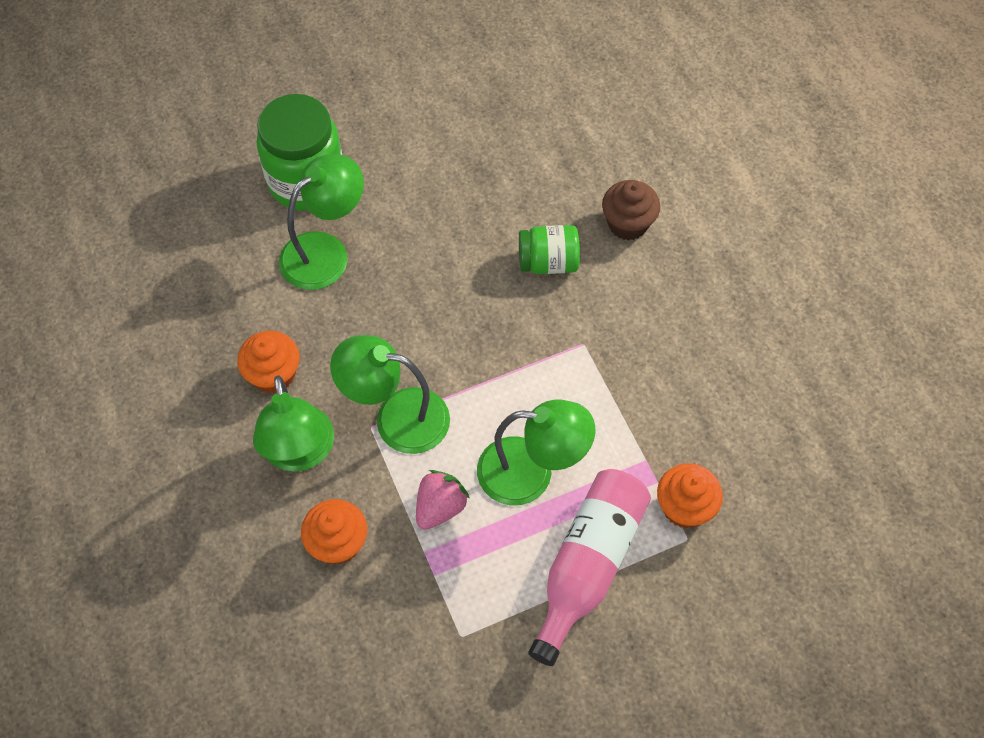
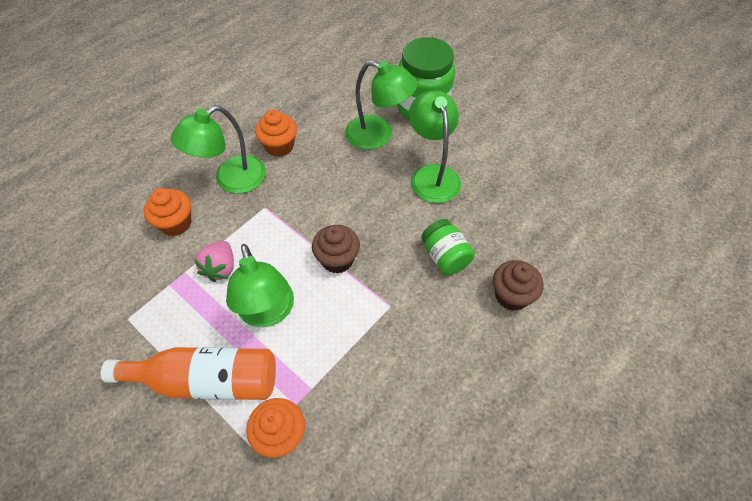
camera: 65 degrees right, 5 degrees down
(397, 417) = (277, 218): green lamp -> green lamp (432, 175)
(440, 507) = (220, 268): pink strawberry -> pink strawberry turned 90 degrees clockwise
(495, 373) = (337, 259): none -> brown cupcake
(588, 565) = (206, 380): pink bottle -> orange bottle

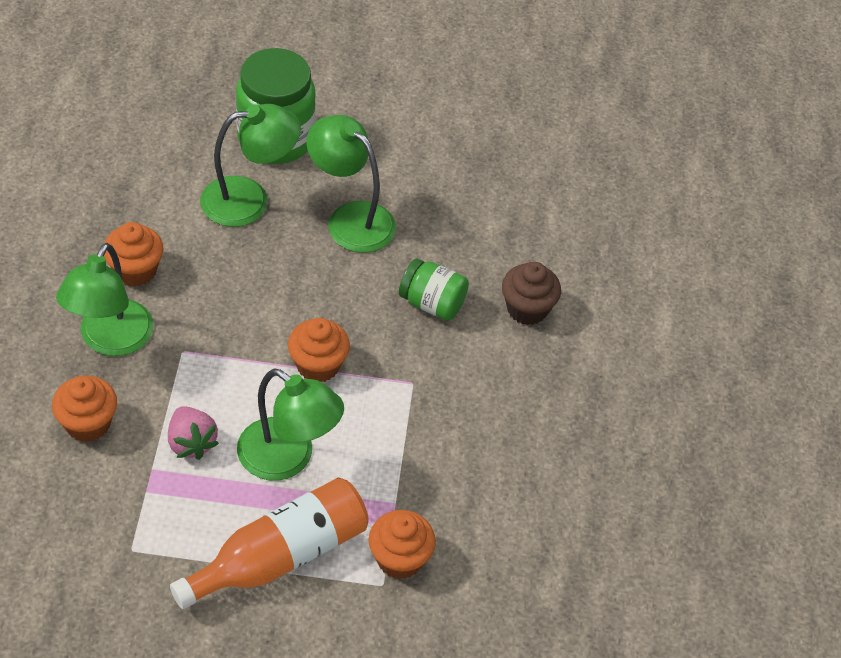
camera: 40 degrees left, 5 degrees down
(337, 259) = (318, 365): brown cupcake -> orange cupcake

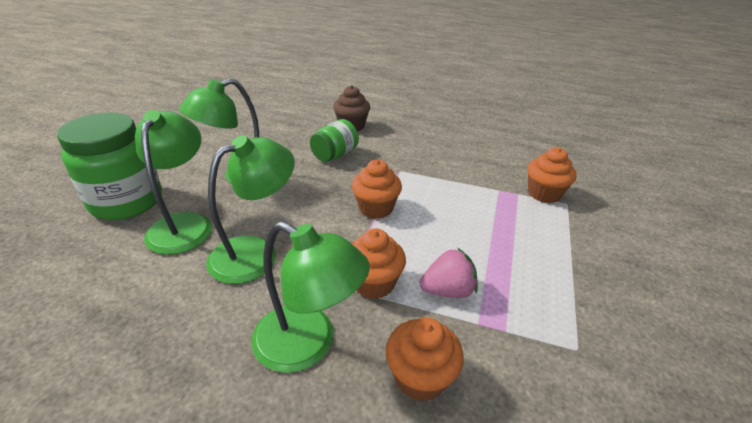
camera: 75 degrees left, 15 degrees down
(135, 270) = (221, 313): orange cupcake -> orange cupcake (373, 283)
(279, 556) = (557, 248): orange bottle -> none
(288, 459) = (464, 233): green lamp -> green lamp (256, 252)

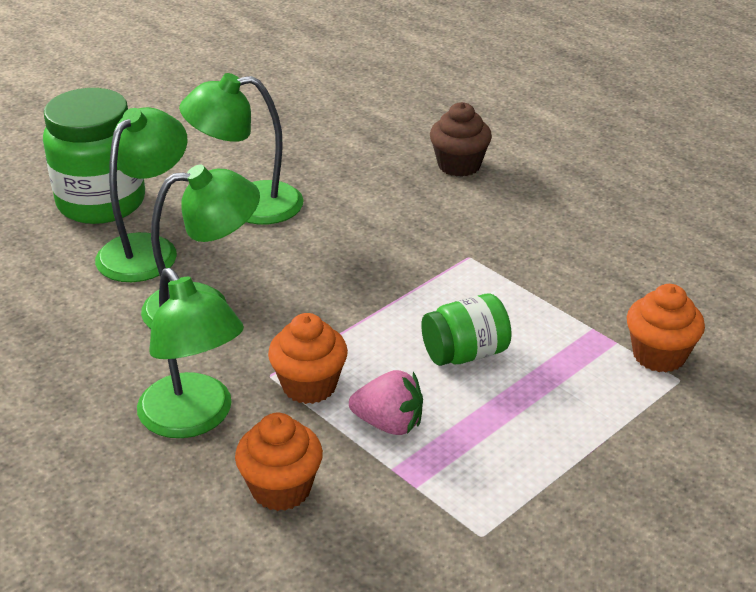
camera: 30 degrees right, 0 degrees up
(335, 155) = (395, 207): green jar -> green jar (465, 353)
(375, 208) = (388, 299): orange cupcake -> none

